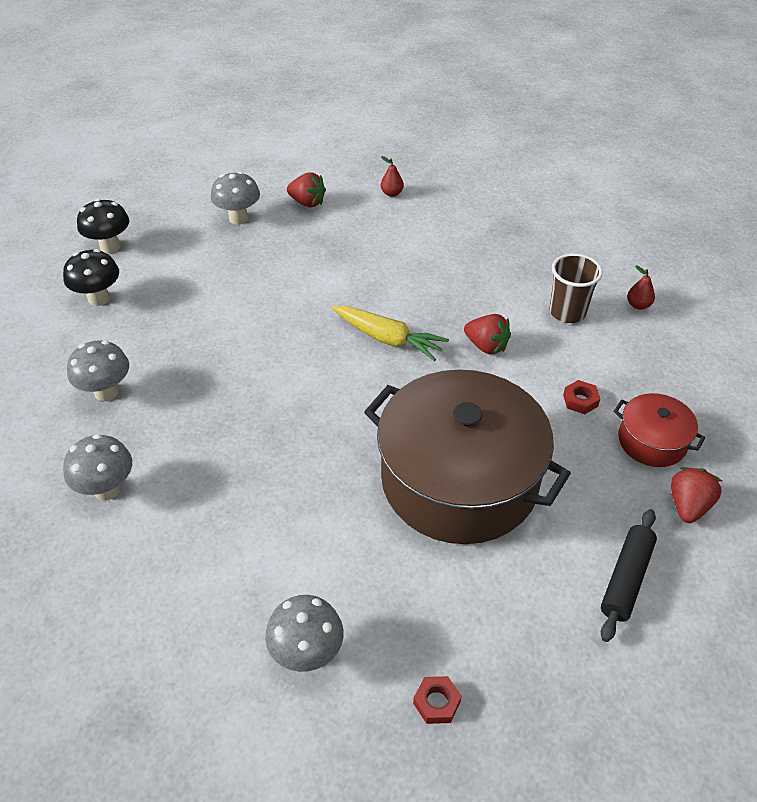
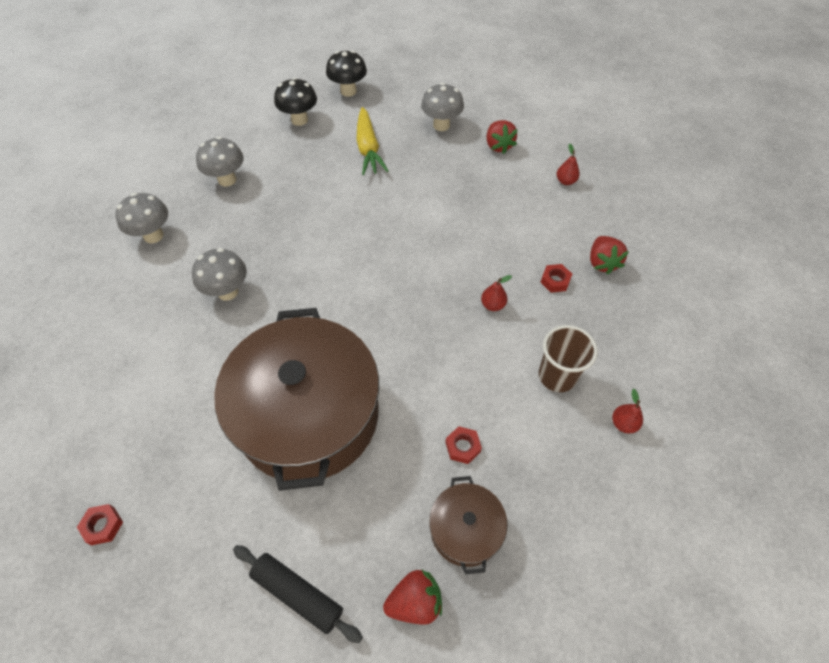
camera: 50 degrees right, 10 degrees up
(307, 653) = (97, 422): grey mushroom -> grey mushroom (228, 292)
(388, 339) = (408, 282): yellow carrot -> yellow carrot (368, 148)
(467, 305) = (493, 305): none -> red pear
(481, 259) = (555, 281): none -> red nut
(486, 346) = (461, 345): red strawberry -> red strawberry (602, 263)
(626, 579) = (298, 594): black rolling pin -> black rolling pin turned 45 degrees clockwise
(652, 441) = (465, 529): red pot -> brown pot

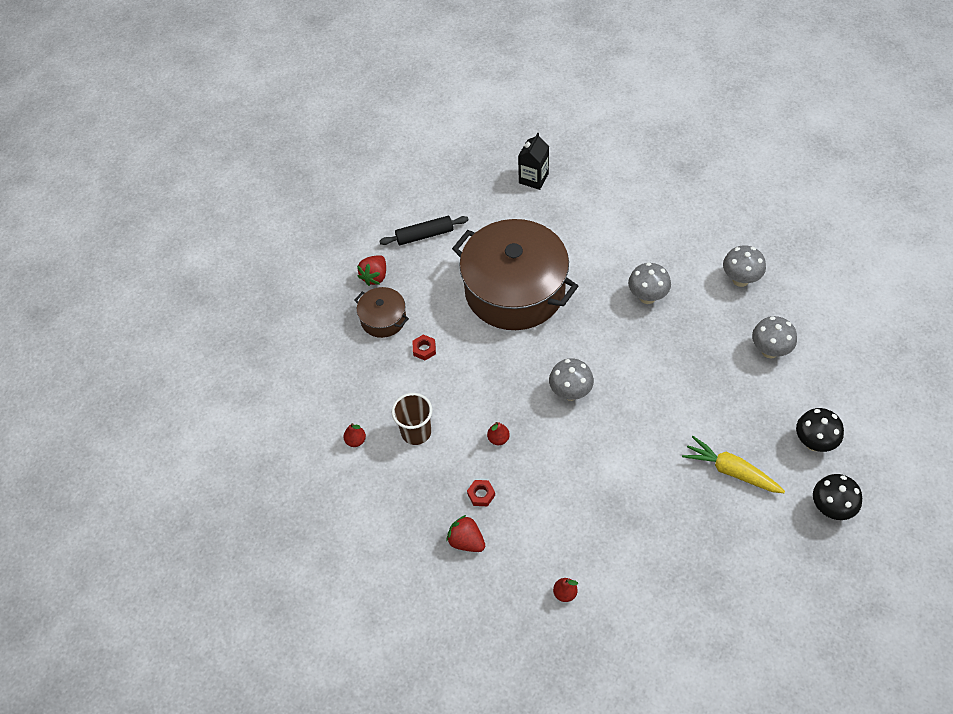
camera: 135 degrees right, 0 degrees up
(103, 526) = (533, 178): red nut -> black carton
(441, 125) = (717, 551): grey mushroom -> grey mushroom (570, 392)
(498, 146) = (651, 577): red strawberry -> none

